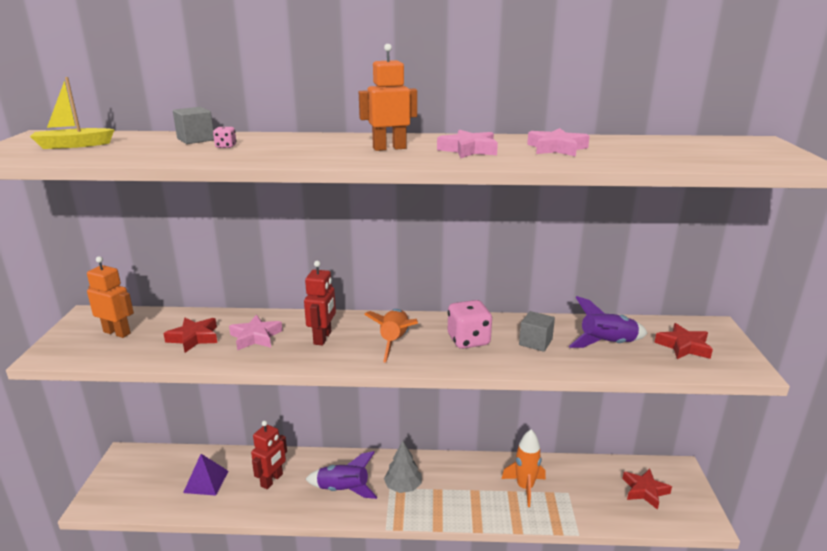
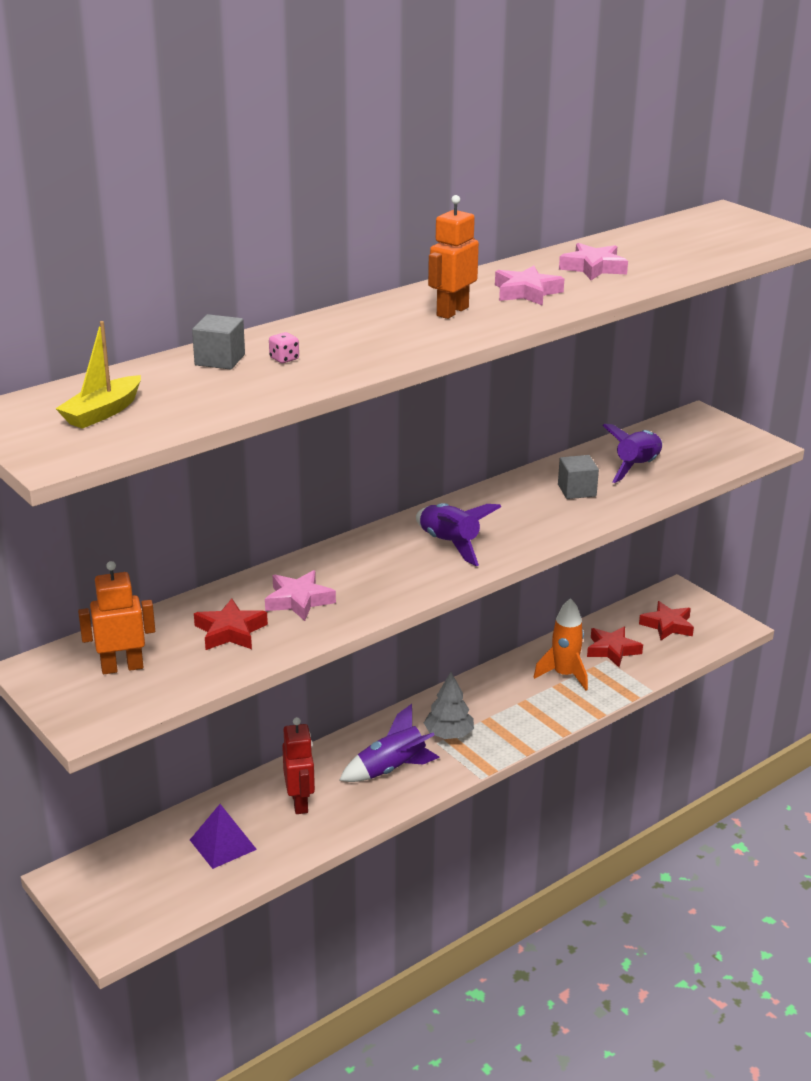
camera: 40 degrees left, 5 degrees up
(323, 338) = (372, 571): red robot -> none
(394, 342) = (450, 544): orange rocket -> purple rocket
(468, 340) = (516, 513): pink dice -> none
(683, 346) = (697, 444): red star -> red star (612, 650)

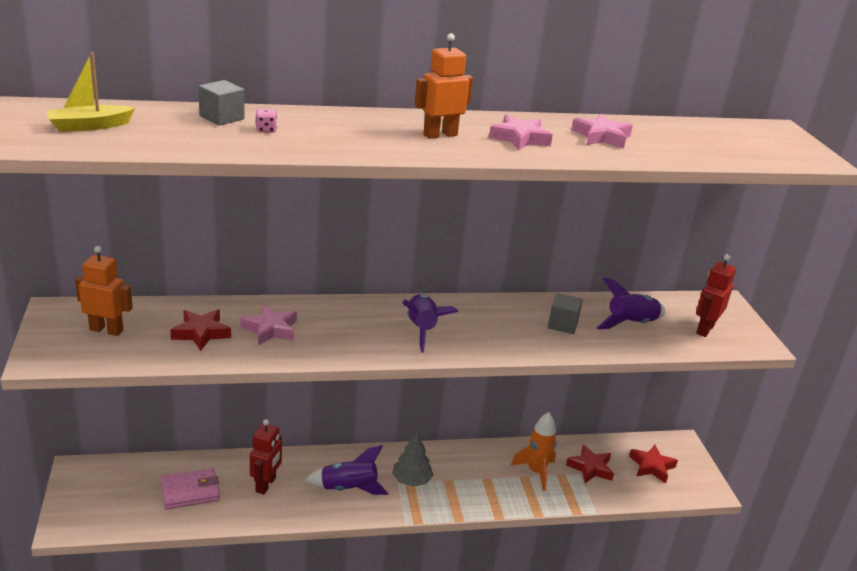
camera: 25 degrees right, 0 degrees up
(223, 844) = (190, 491): purple pyramid -> pink wallet
(705, 449) = (704, 329): none -> red robot

